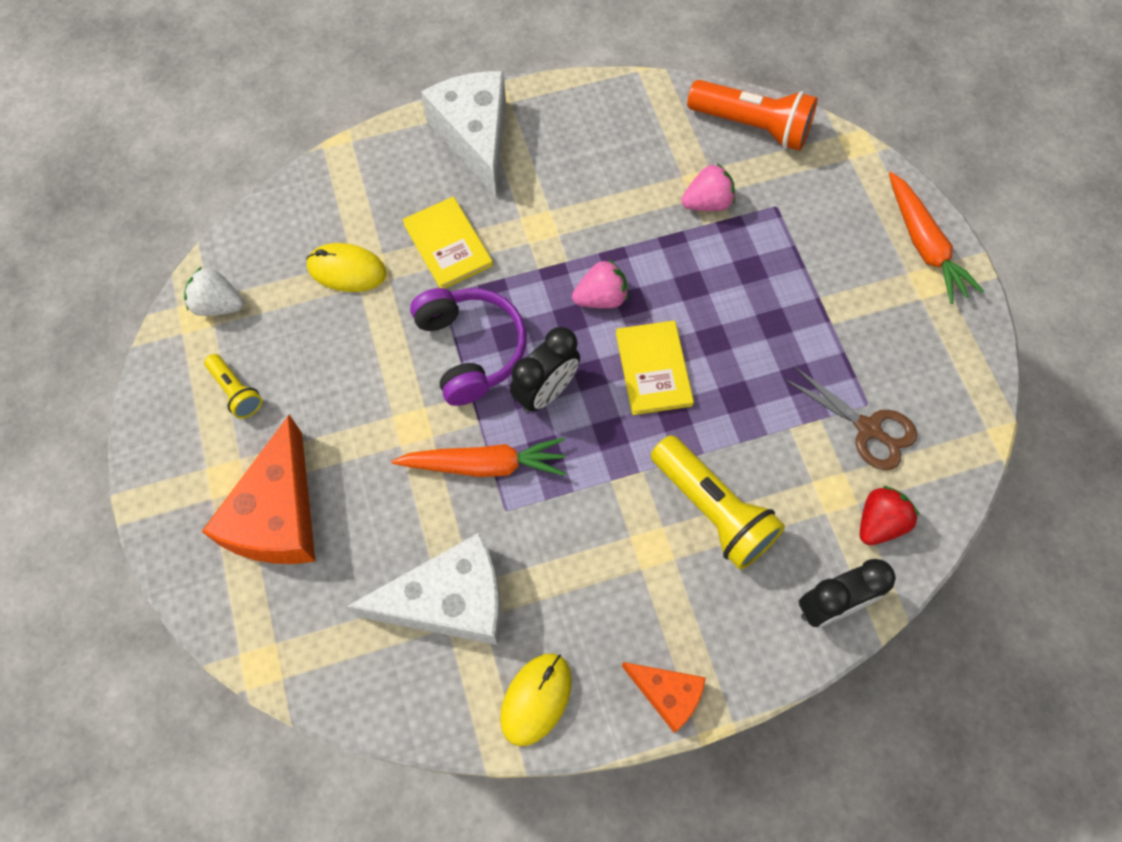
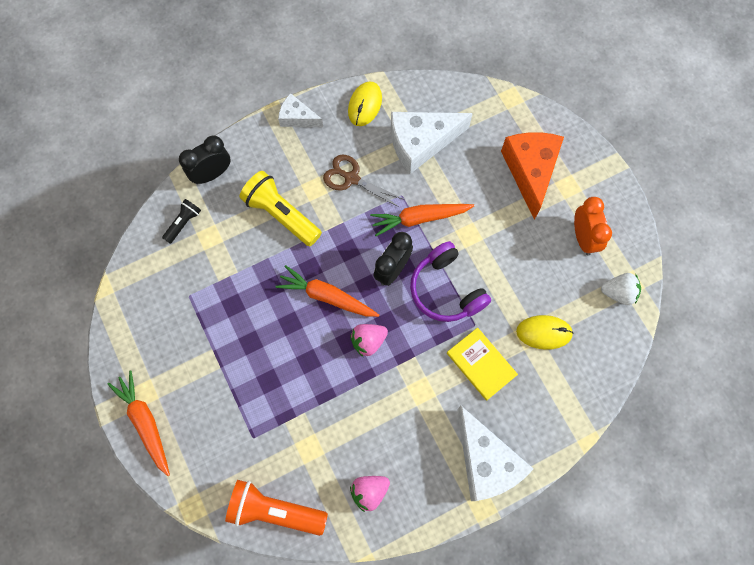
camera: 170 degrees right, 5 degrees up
(236, 391) = (583, 238): yellow flashlight -> orange clock
(653, 369) = (326, 296): yellow book -> orange carrot
(667, 694) = (297, 118): orange cheese -> white cheese
(707, 203) = (303, 432): pink strawberry -> pink strawberry (369, 491)
(868, 429) = (188, 279): brown scissors -> brown scissors (351, 178)
(879, 522) = (183, 223): red strawberry -> black flashlight

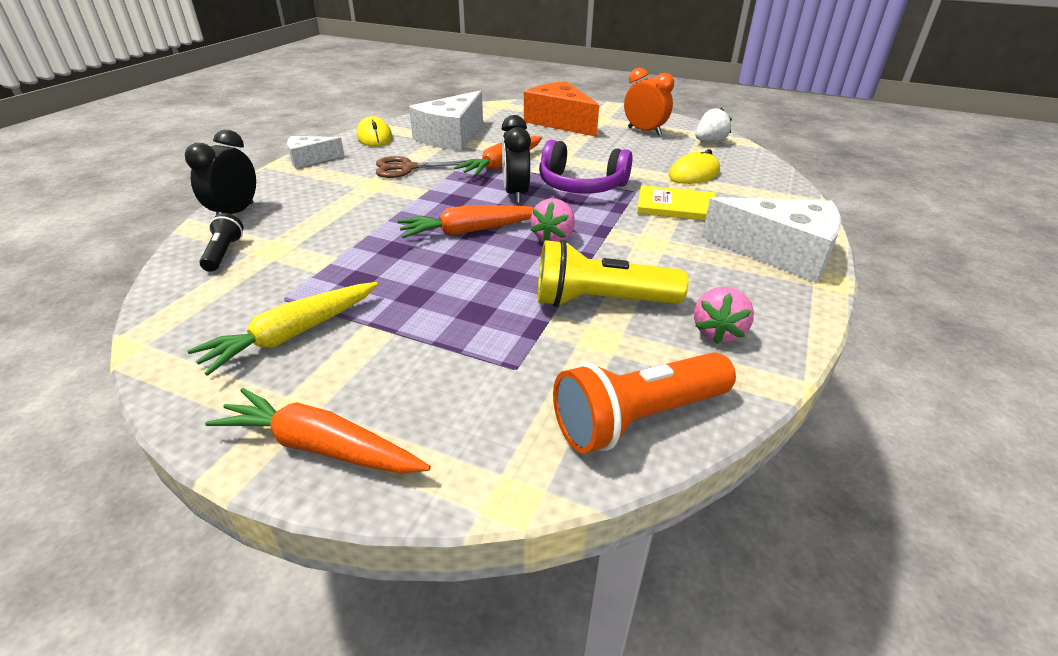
camera: 40 degrees left, 35 degrees down
(176, 333) = (292, 335): none -> yellow carrot
(281, 214) = (353, 207): yellow flashlight -> yellow flashlight (601, 301)

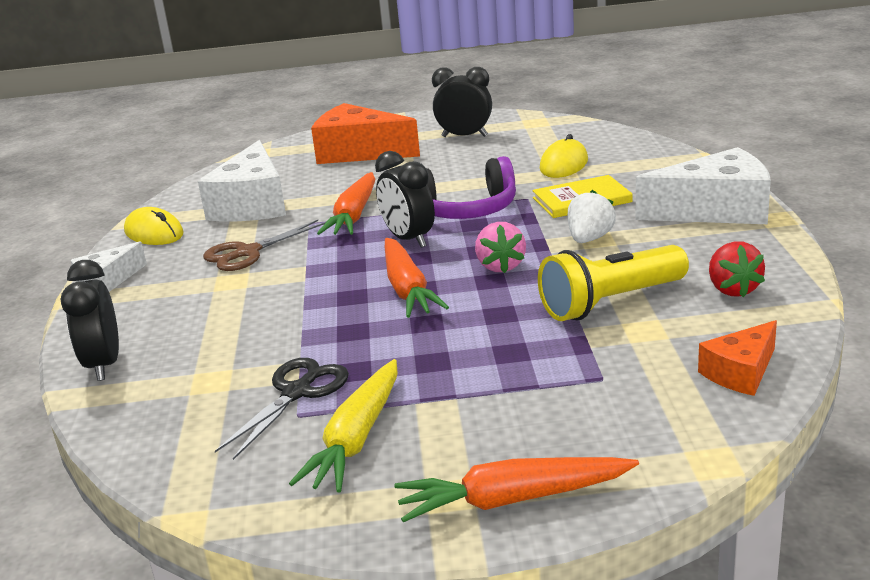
camera: 25 degrees left, 10 degrees down
(224, 253) = (158, 404): black flashlight -> none
(305, 281) = (297, 392): none -> black scissors
(469, 231) = (407, 289): orange carrot -> orange carrot turned 60 degrees counterclockwise
(638, 418) = (741, 372): orange flashlight -> orange cheese
(644, 131) = (464, 136): orange clock -> black clock
(709, 141) = (542, 127): white strawberry -> white strawberry (589, 239)
(718, 332) = (732, 289): pink strawberry -> red strawberry

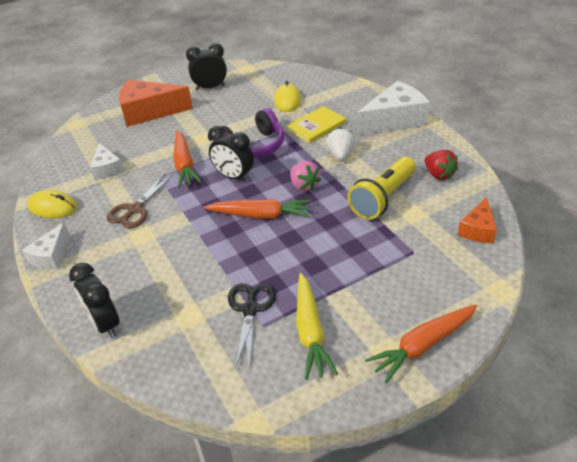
camera: 25 degrees left, 15 degrees up
(252, 204) = (107, 169): white cheese -> white cheese, size x0.55
(407, 289) = (261, 215): orange carrot -> orange carrot turned 45 degrees counterclockwise

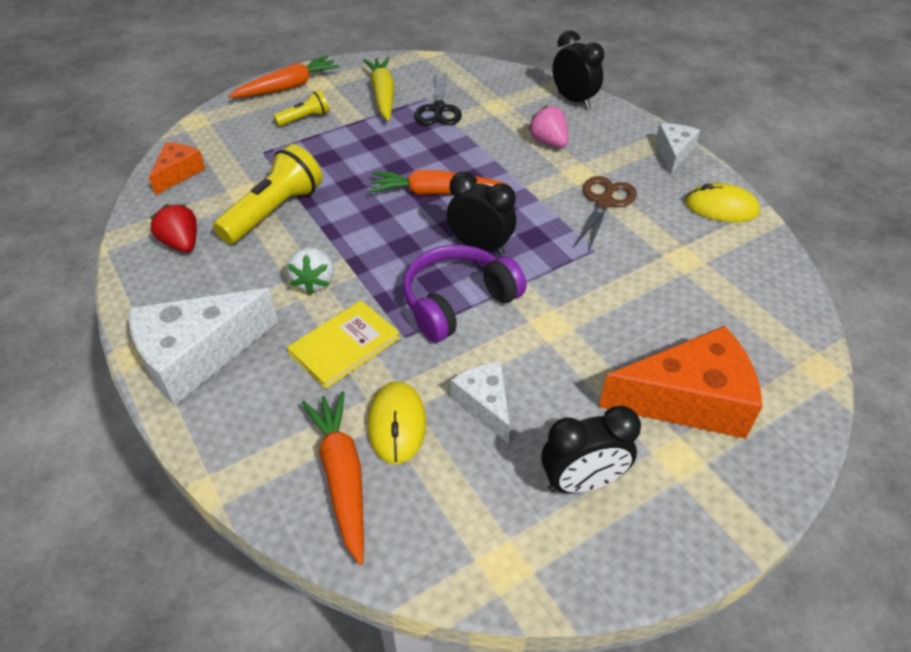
camera: 175 degrees right, 5 degrees up
(107, 169) = (685, 265): white cheese -> white cheese (485, 404)
(184, 165) = (563, 269): orange carrot -> orange carrot (342, 476)
(304, 186) = (377, 231): pink strawberry -> pink strawberry (548, 142)
(388, 295) = (305, 118): none -> yellow flashlight

